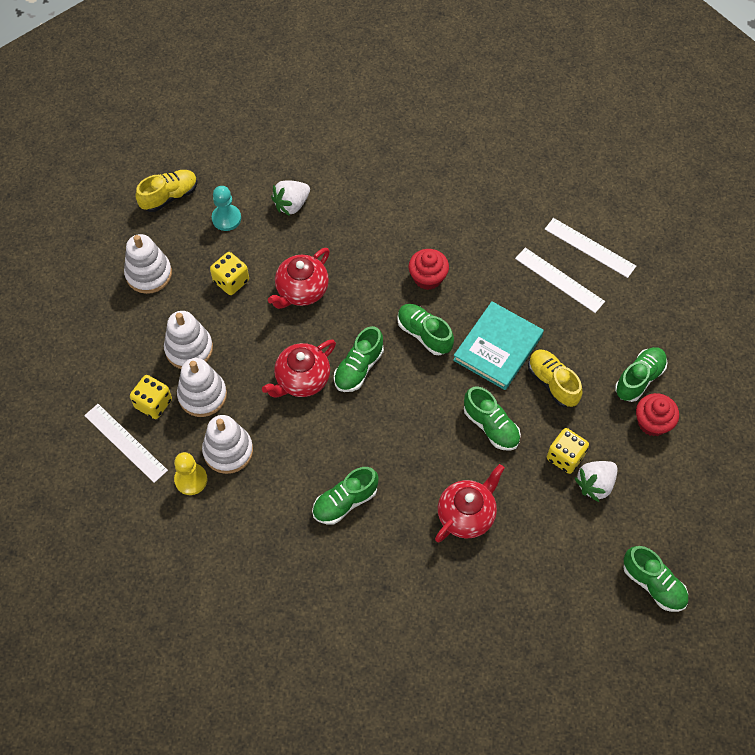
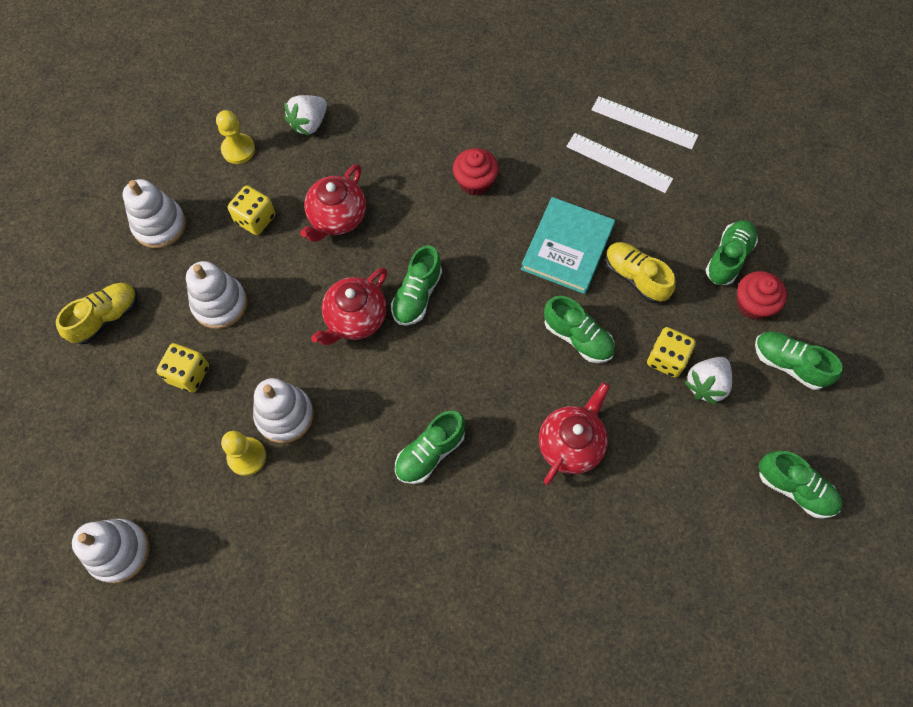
camera: 10 degrees left, 5 degrees up
(125, 442) = (163, 425): white ruler -> none
(169, 196) = (169, 134): yellow shoe -> yellow shoe (106, 318)
(202, 395) = (244, 355): white stacking toy -> white stacking toy (119, 551)
(226, 218) = (238, 150): turquoise pawn -> yellow pawn
(424, 334) = (483, 245): green shoe -> green shoe (788, 364)

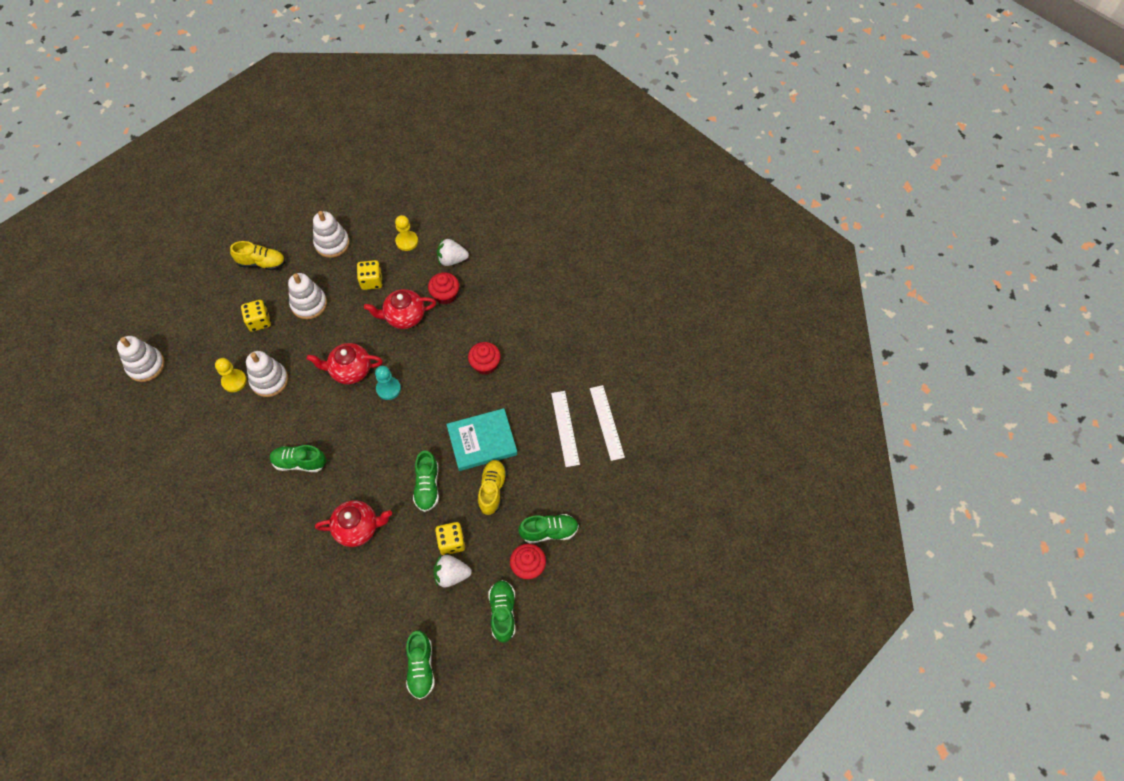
camera: 50 degrees right, 5 degrees down
(348, 160) = (445, 295): none -> red cupcake
(417, 295) = (388, 389): green shoe -> turquoise pawn

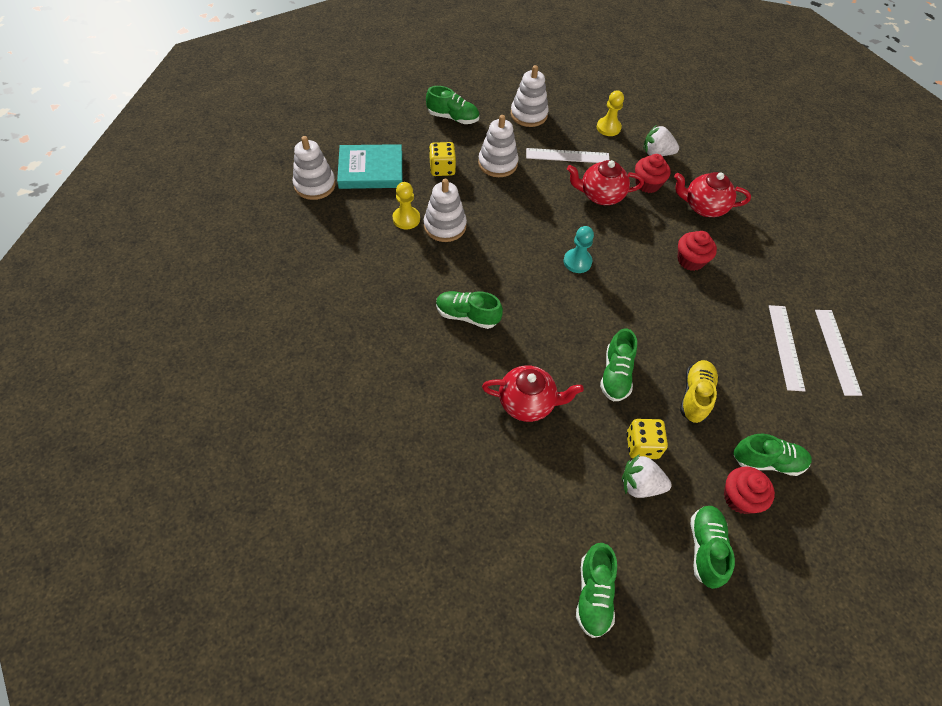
camera: 10 degrees right, 5 degrees down
(262, 263) = (453, 117): yellow shoe -> green shoe
(350, 370) = (535, 235): red teapot -> red teapot (703, 207)
(371, 281) = (567, 156): yellow dice -> white ruler
(482, 441) = (684, 339): turquoise book -> turquoise book (371, 170)

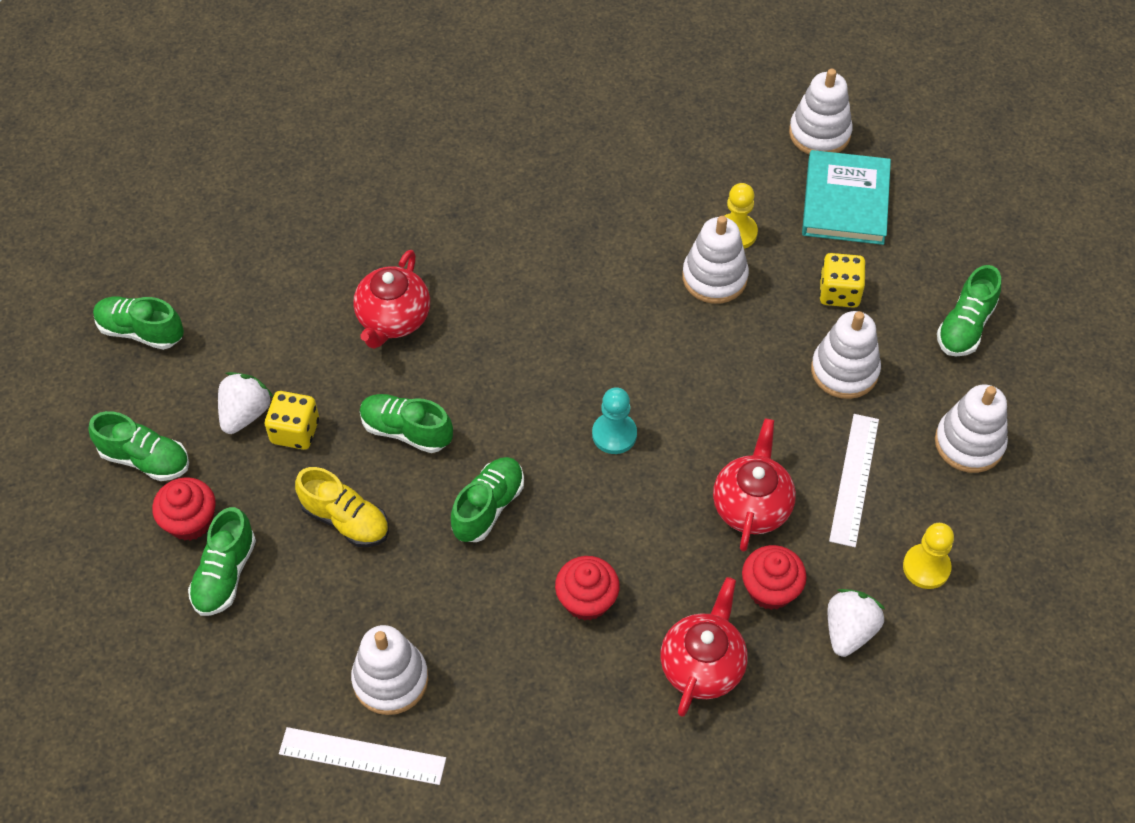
camera: 105 degrees right, 0 degrees up
(467, 316) = (544, 278): green shoe -> green shoe (488, 507)
(786, 347) = (390, 679): white ruler -> white stacking toy

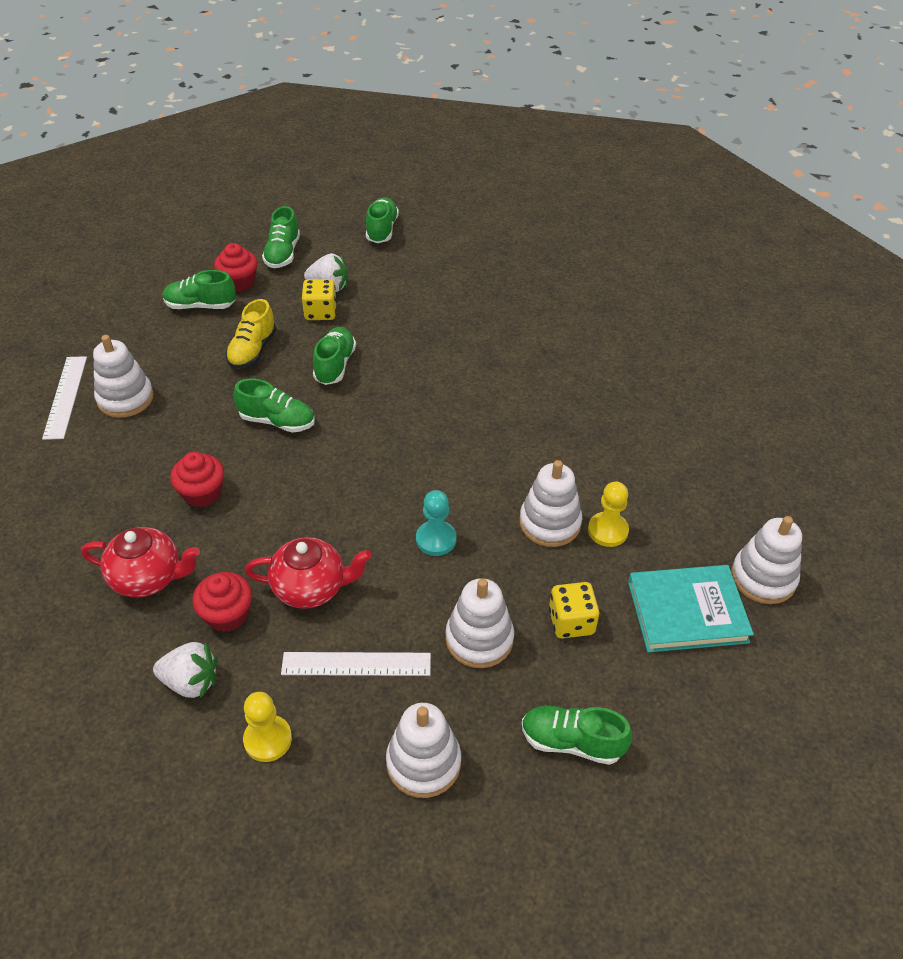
camera: 75 degrees right, 10 degrees down
(393, 319) = (432, 339): red teapot -> none
(614, 434) = (362, 483): turquoise pawn -> turquoise pawn (436, 539)

